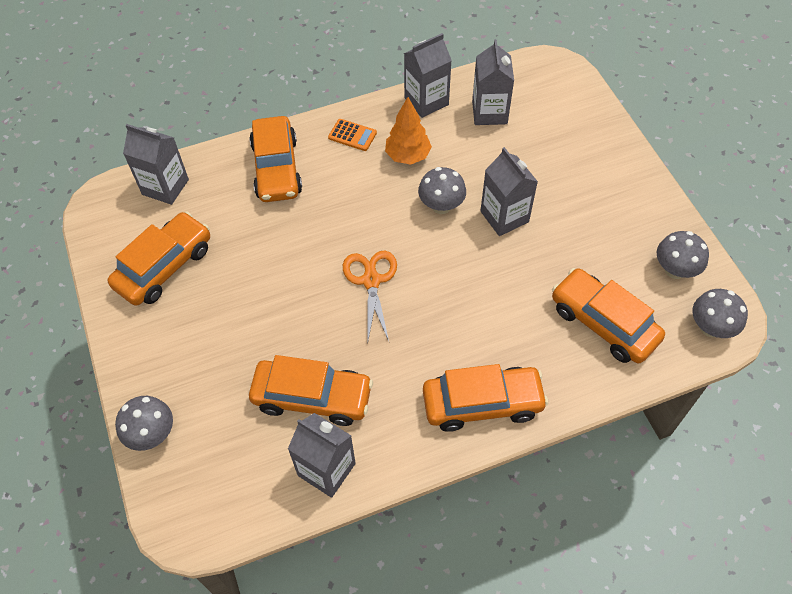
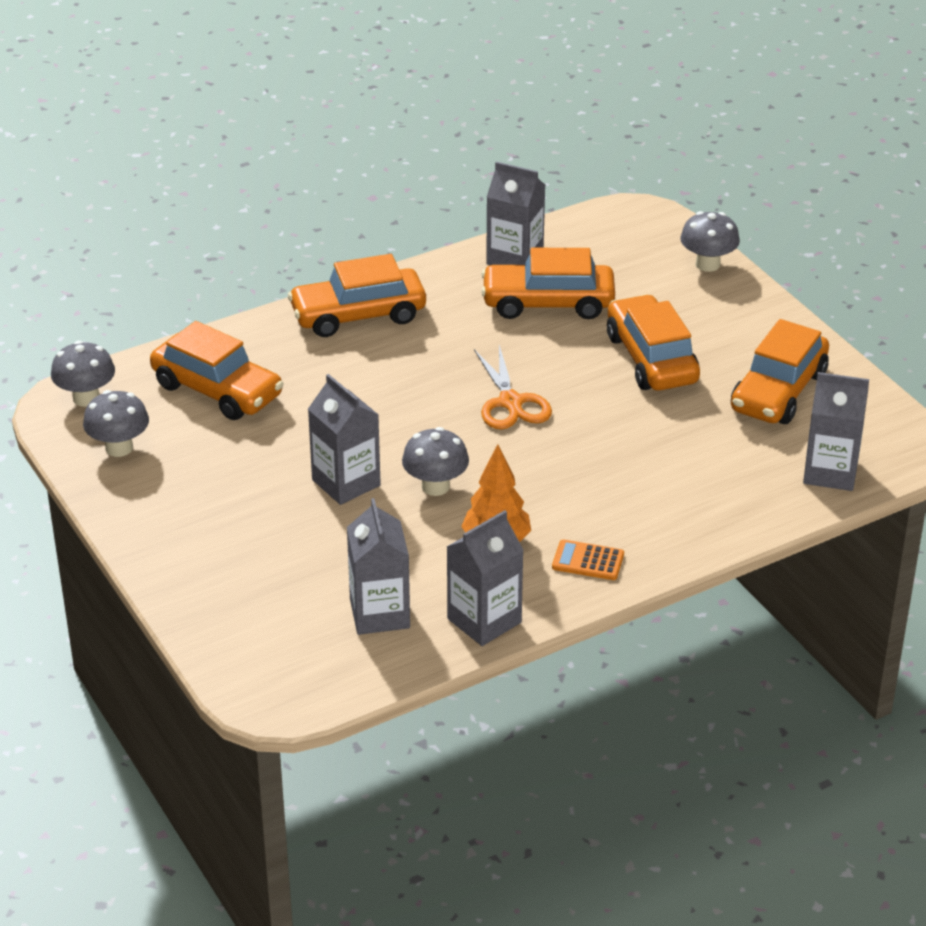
camera: 170 degrees right, 20 degrees down
(277, 168) = (683, 508): orange car -> orange car (651, 359)

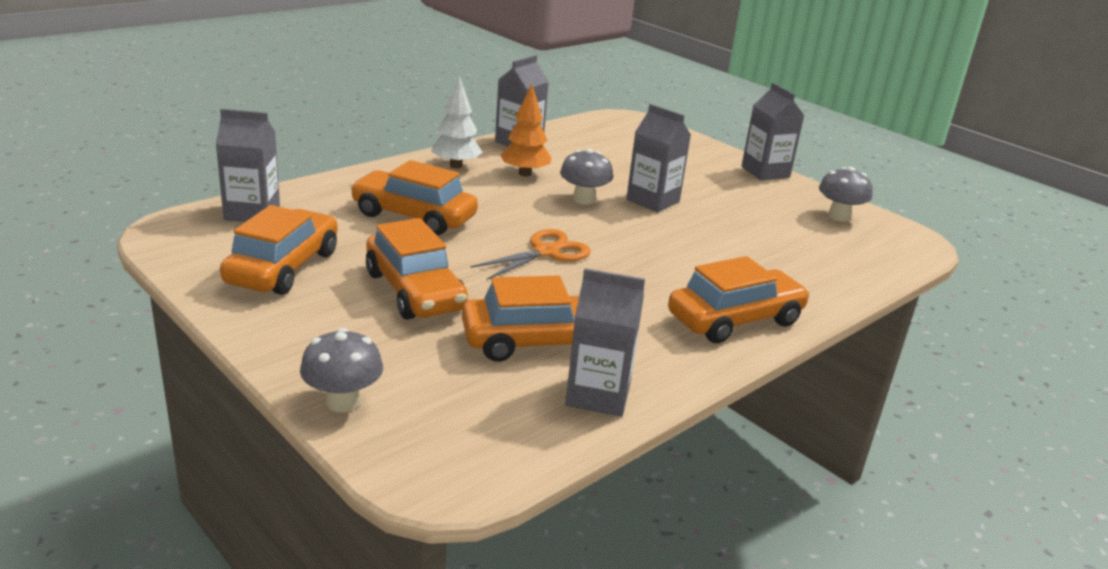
camera: 165 degrees right, 10 degrees down
(86, 398) = (903, 245): grey mushroom -> none
(217, 390) = (806, 253): orange car -> orange car (413, 216)
(379, 614) = (587, 145): grey carton -> grey carton (765, 172)
(510, 402) = (546, 252): orange scissors -> orange scissors turned 75 degrees clockwise
(588, 561) = (456, 165): orange calculator -> white tree

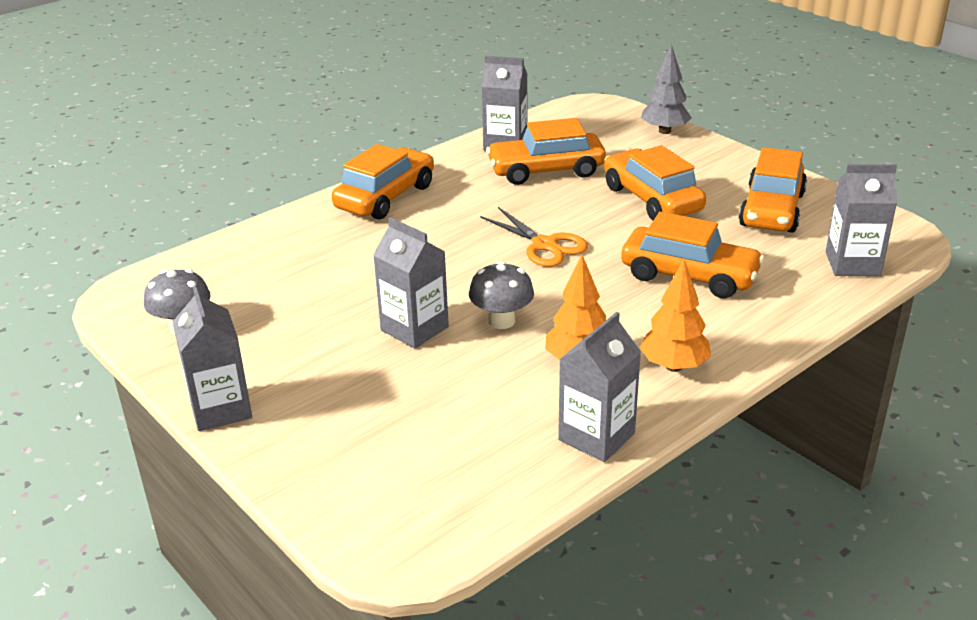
camera: 175 degrees left, 5 degrees up
(343, 402) = (664, 131): grey mushroom -> grey tree
(456, 165) = (674, 366): white tree -> orange tree
(546, 252) = (544, 245): orange scissors -> orange scissors turned 90 degrees counterclockwise
(735, 319) = (385, 197): orange car -> orange car turned 150 degrees clockwise

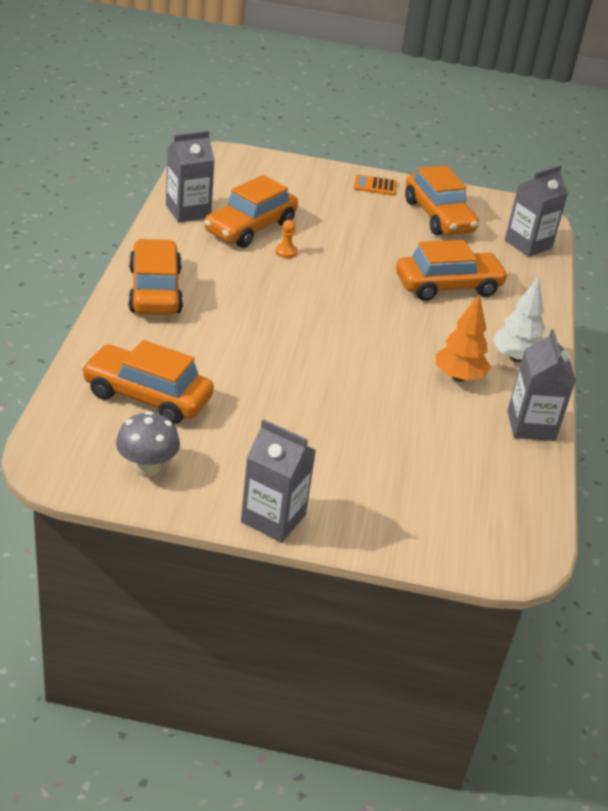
camera: 45 degrees left, 5 degrees up
(414, 328) = (325, 396): grey carton -> none
(501, 321) = (375, 366): grey mushroom -> none
(544, 245) = (328, 294): orange scissors -> none
(552, 199) = (286, 252): none -> orange pawn
(652, 199) = (354, 231): orange car -> orange car (147, 396)
(664, 131) = (293, 167): grey tree -> none
(674, 366) = (515, 358): orange tree -> white tree
(734, 166) = (375, 186): none -> orange calculator

